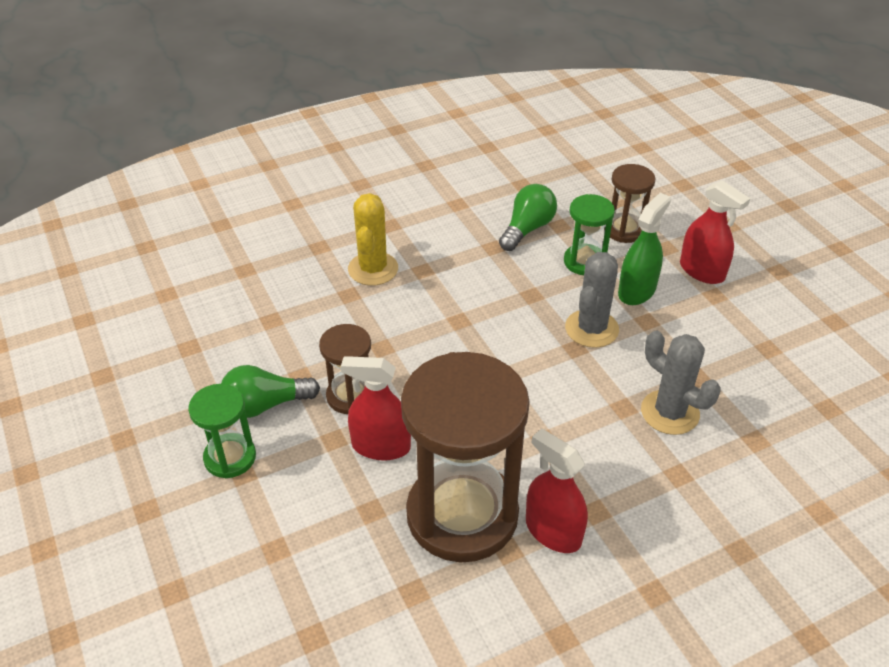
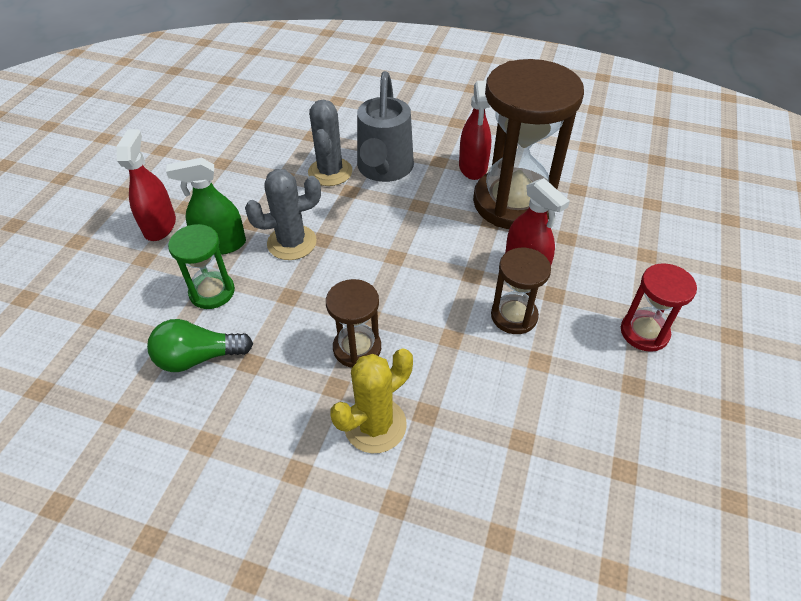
camera: 135 degrees left, 5 degrees up
(230, 457) = (644, 332): green hourglass -> red hourglass
(265, 405) = (588, 356): green light bulb -> none
(624, 230) = (140, 294): brown hourglass -> brown hourglass (357, 348)
(630, 455) = (384, 169): none -> grey watering can

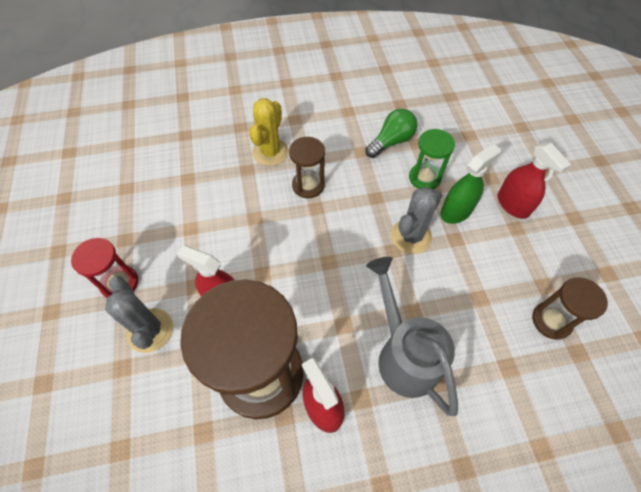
camera: 150 degrees right, 10 degrees up
(330, 172) = (447, 324): grey cactus -> grey cactus (150, 330)
(514, 316) = (218, 253): brown hourglass -> brown hourglass (551, 321)

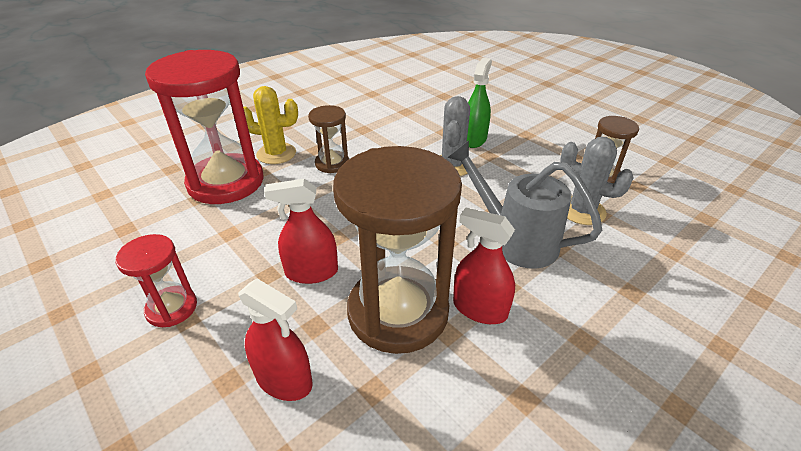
camera: 30 degrees left, 20 degrees down
(150, 330) = (241, 332): grey cactus -> grey cactus (582, 211)
(215, 170) = (226, 182): none -> red hourglass
(270, 152) = (276, 154): yellow cactus -> yellow cactus turned 75 degrees counterclockwise
(391, 141) = (384, 116): green light bulb -> none
(424, 178) = (431, 128): green hourglass -> none
(512, 204) = (512, 123): red spray bottle -> red spray bottle (284, 380)

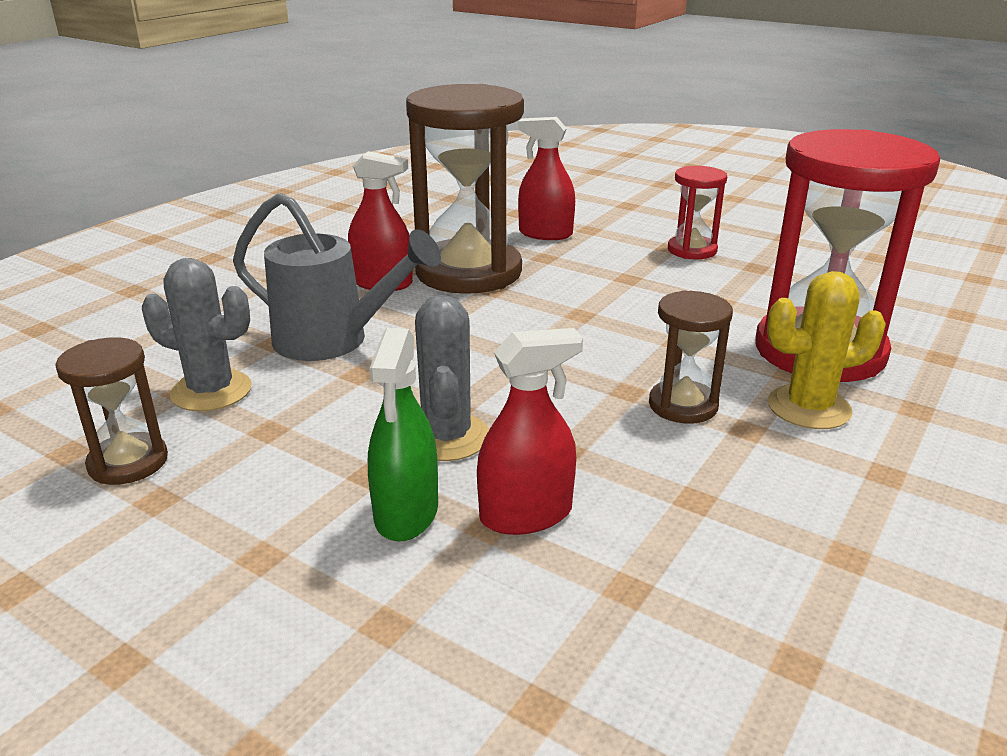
camera: 165 degrees right, 10 degrees down
(311, 272) = (582, 285): red spray bottle -> red spray bottle (526, 514)

